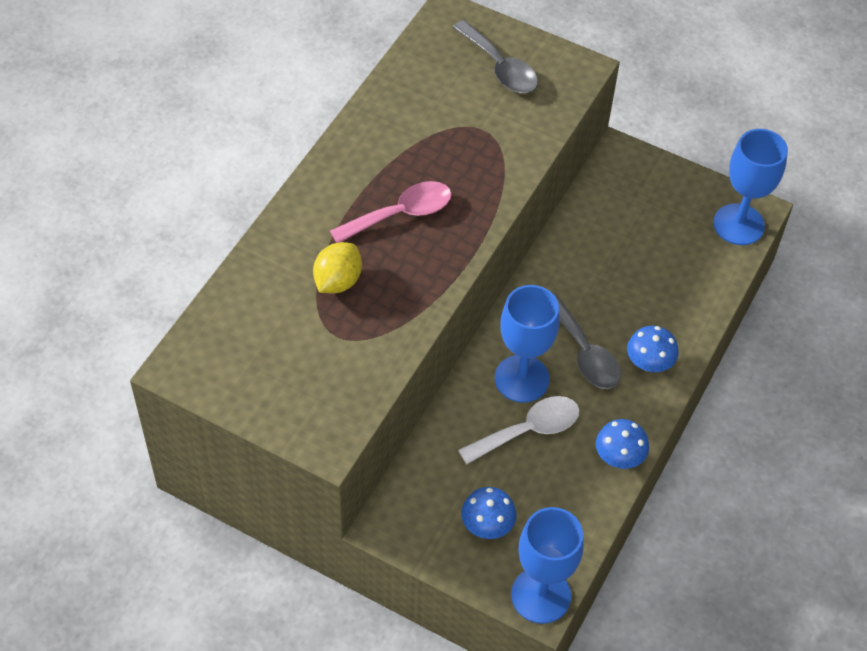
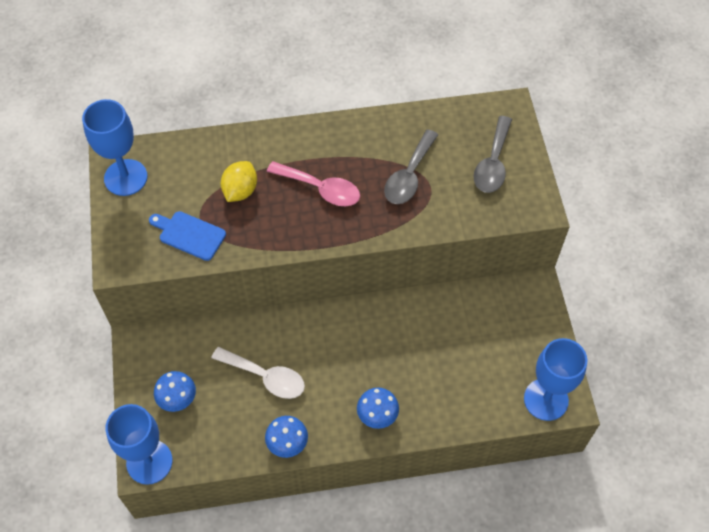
camera: 55 degrees right, 5 degrees up
(337, 281) = (240, 191): yellow lemon -> yellow lemon turned 60 degrees counterclockwise
(351, 357) = (189, 235): none -> blue cutting board
(521, 379) = (302, 348): blue goblet -> blue goblet (125, 177)
(584, 352) = (353, 371): grey spoon -> grey spoon (409, 176)

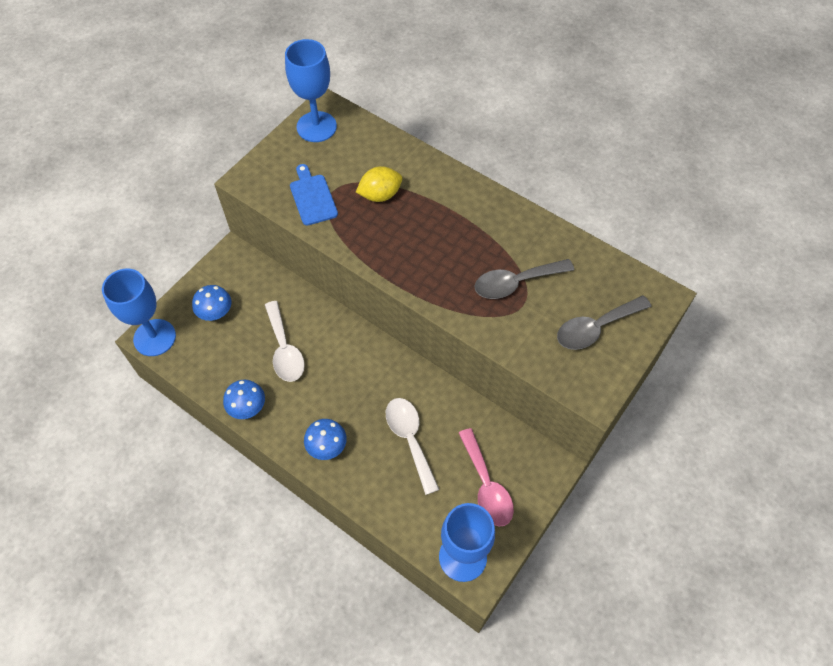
camera: 45 degrees right, 0 degrees up
(320, 189) = (438, 239): pink spoon -> pink spoon (486, 486)
(428, 356) = (410, 439): none -> white spoon

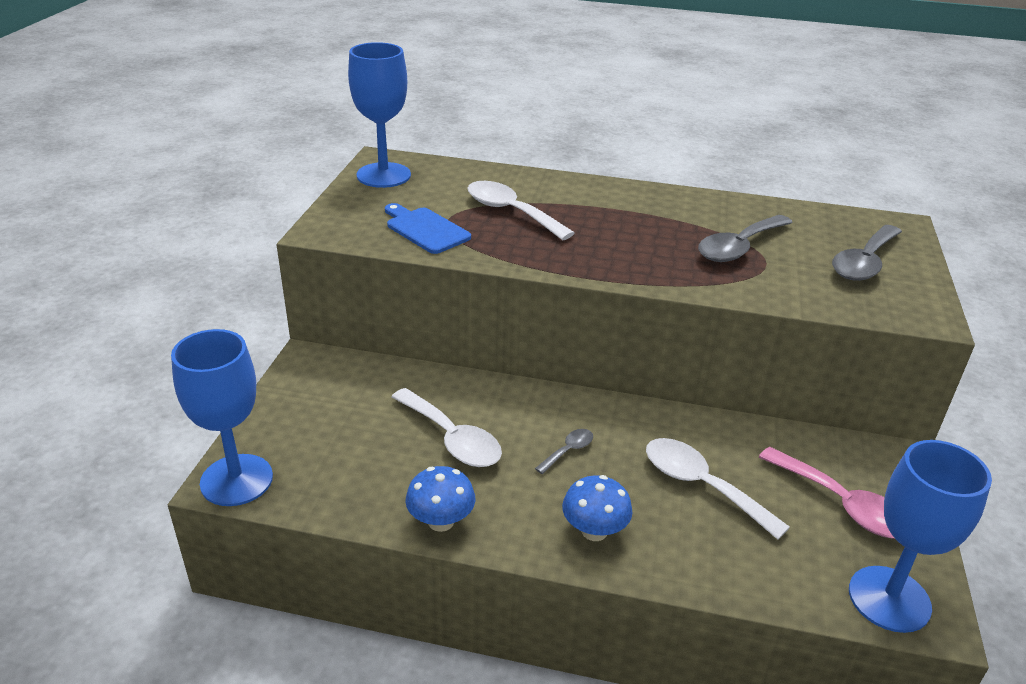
camera: 25 degrees left, 25 degrees down
(216, 313) = (321, 426): blue mushroom -> none
(347, 383) = (568, 451): none -> grey spoon
(380, 195) = (510, 212): yellow lemon -> white spoon

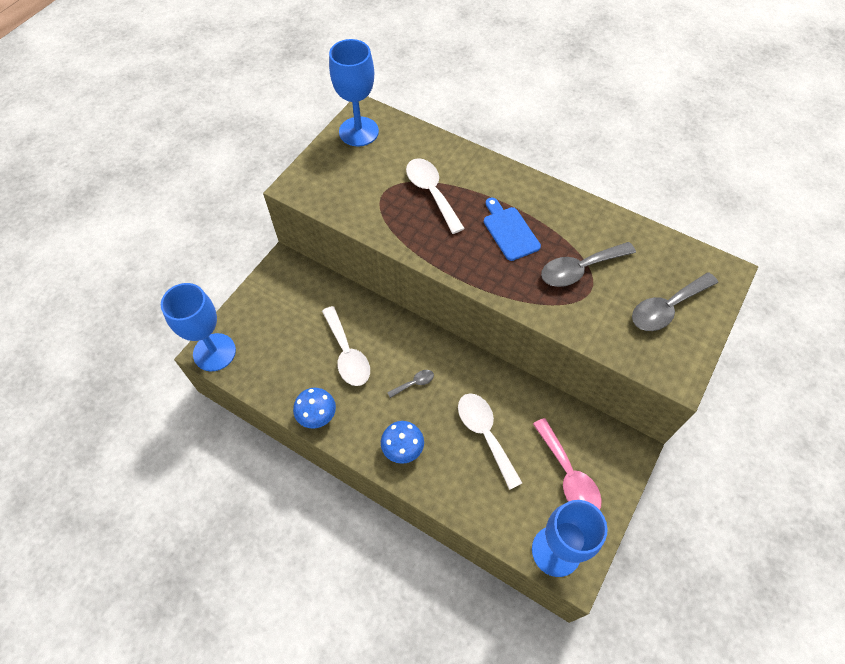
camera: 20 degrees right, 25 degrees up
(425, 229) = (364, 200): blue cutting board -> blue cutting board (509, 231)

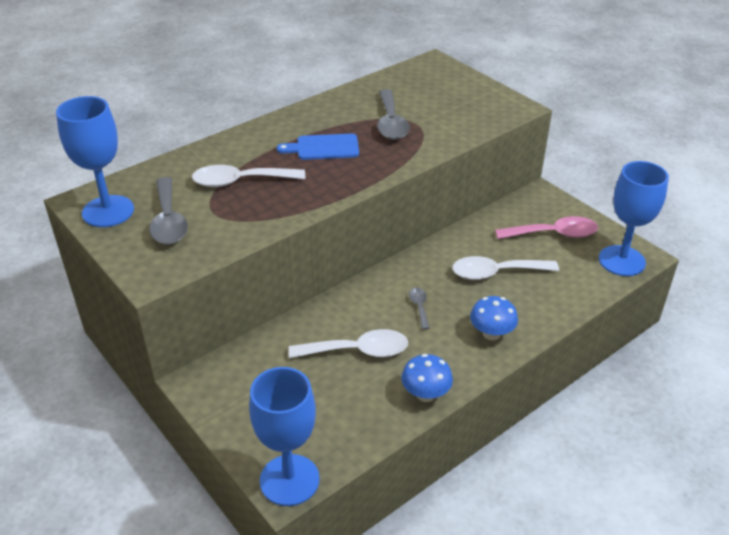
camera: 70 degrees left, 20 degrees down
(667, 308) = (453, 95): grey spoon -> grey spoon (168, 220)

